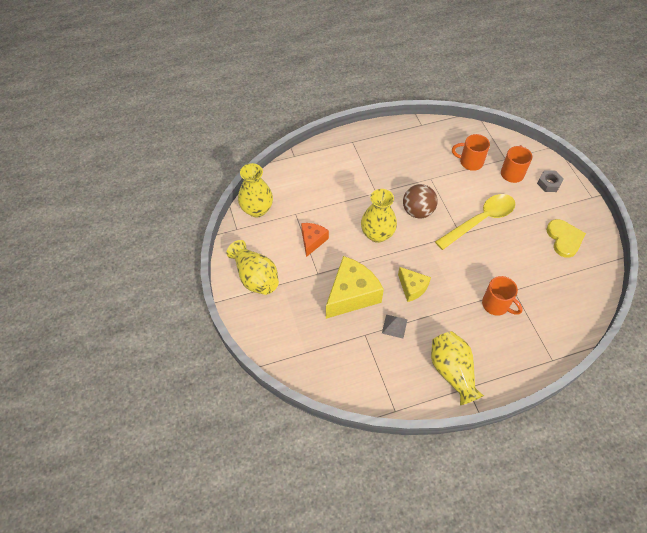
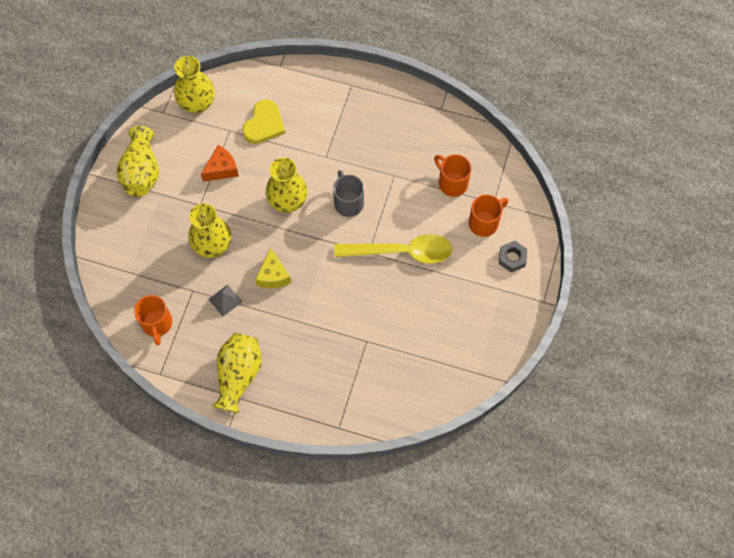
camera: 35 degrees right, 10 degrees up
(351, 294) = (212, 245): yellow cheese -> yellow vase
(417, 211) = (348, 202): brown ball -> grey mug
(496, 305) = (336, 343): orange mug -> orange mug (157, 324)
(564, 239) = (468, 325): yellow heart -> yellow heart (264, 124)

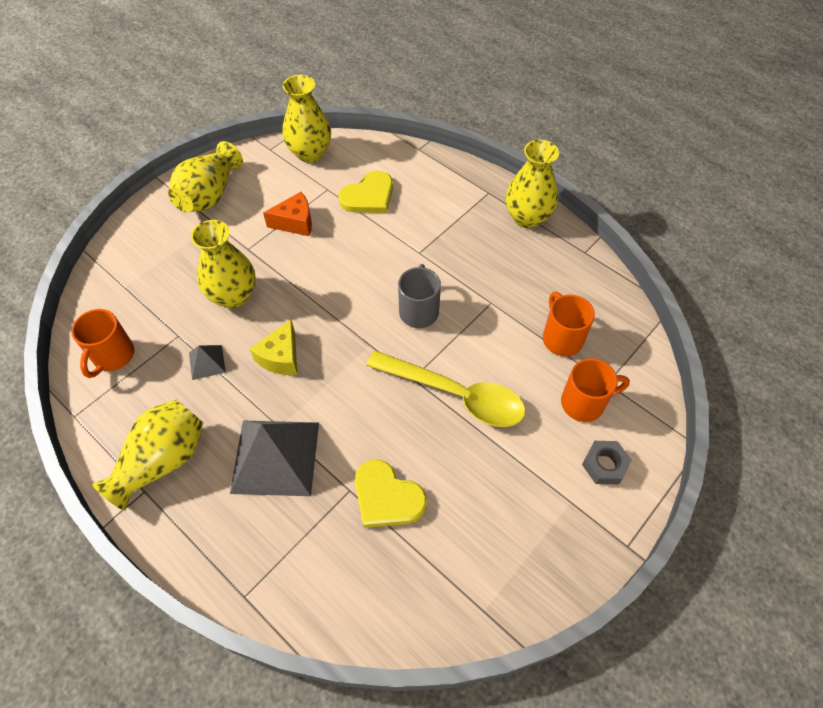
camera: 25 degrees right, 10 degrees down
(288, 201) = (348, 282): yellow vase -> yellow vase (527, 217)
(309, 341) = (275, 457): none -> grey pyramid
(391, 335) = (387, 497): none -> yellow heart

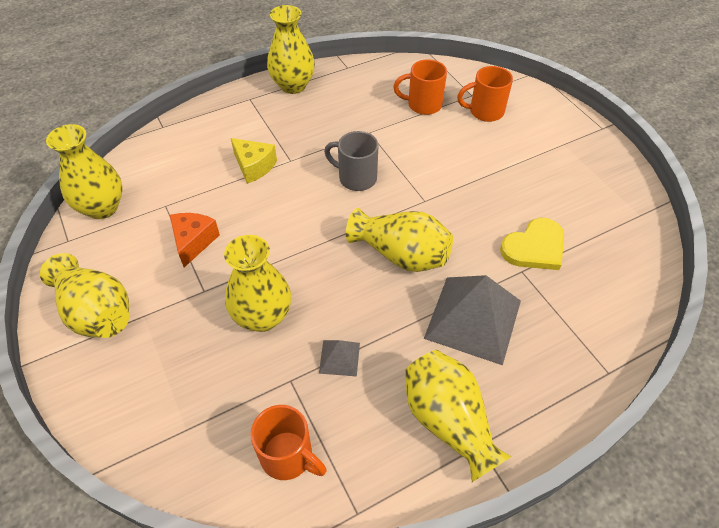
camera: 70 degrees left, 5 degrees down
(281, 357) = (361, 291): yellow cheese -> yellow cheese (254, 166)
(334, 376) = (401, 254): none -> yellow vase
(368, 196) = (197, 177): yellow heart -> none
(456, 395) = (452, 178): yellow spoon -> none
(584, 403) = (485, 112): orange mug -> orange mug turned 105 degrees counterclockwise
(604, 465) = (539, 118): grey nut -> none

